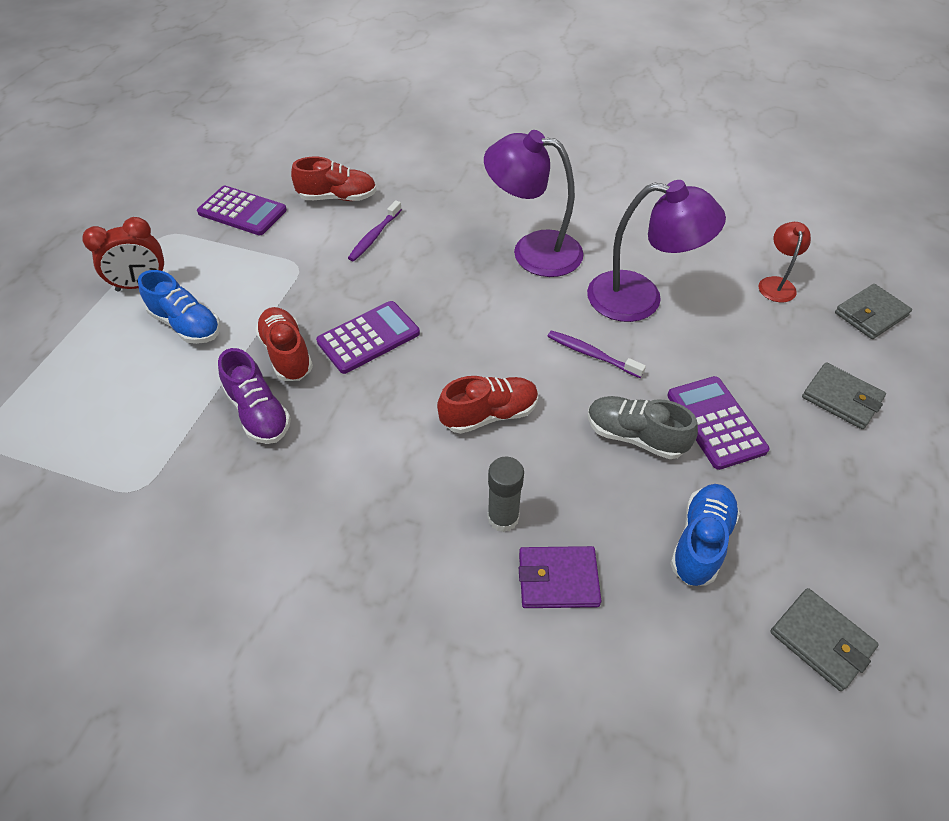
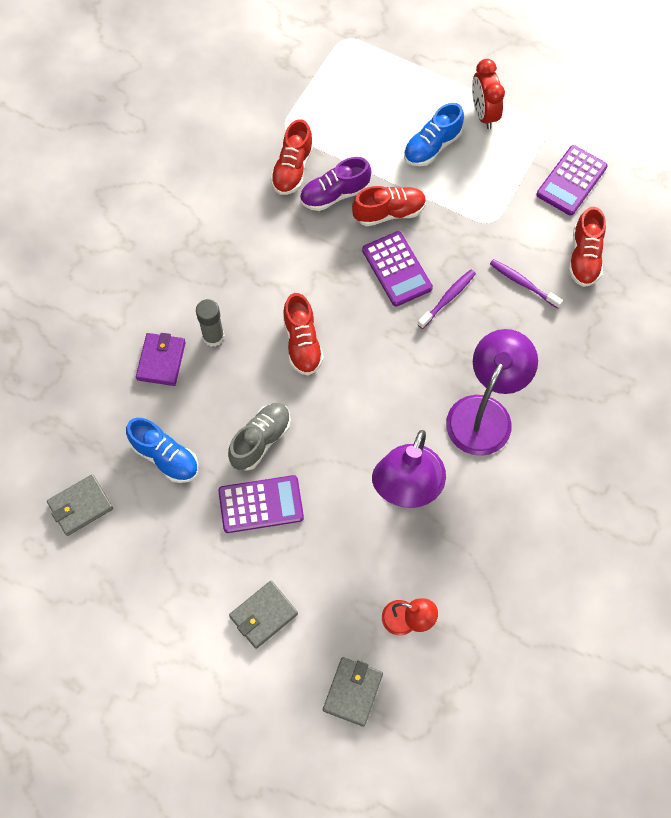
camera: 100 degrees right, 15 degrees up
(214, 467) = (292, 169): none -> red shoe
(592, 354) = (348, 431): purple toothbrush -> purple toothbrush (448, 298)
(870, 314) = (353, 692): grey wallet -> grey wallet turned 45 degrees clockwise

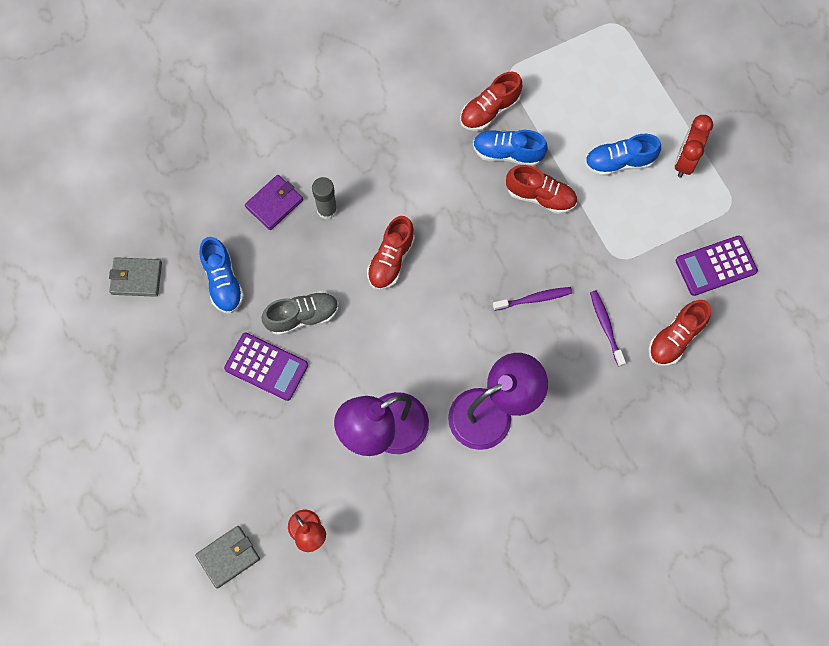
camera: 35 degrees right, 5 degrees up
(263, 615) = (206, 453): grey wallet -> none
(334, 194) = (507, 153): purple shoe -> blue shoe
(396, 269) = (511, 248): purple calculator -> none

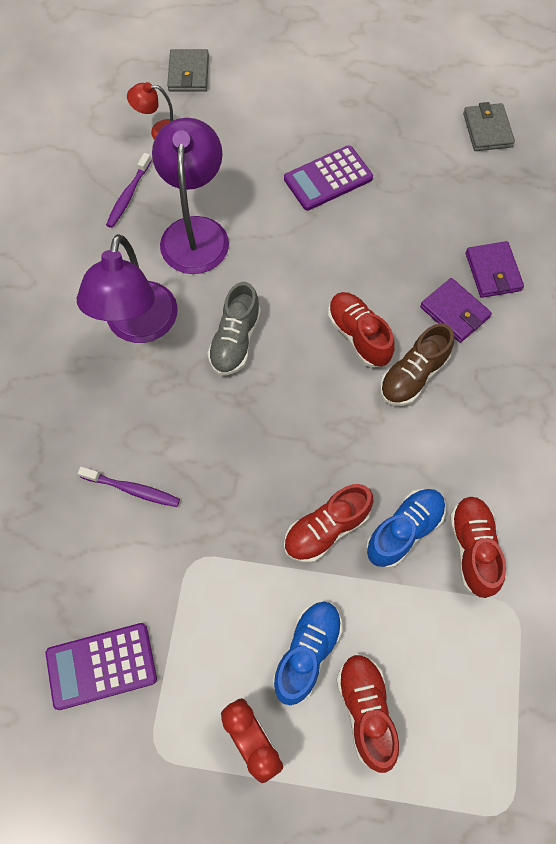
camera: 125 degrees right, 5 degrees down
(136, 278) = (487, 130): grey wallet -> grey wallet turned 45 degrees counterclockwise
(223, 282) = (436, 189): blue shoe -> none
(302, 316) = (355, 231): grey shoe -> grey shoe (235, 341)
(327, 210) = (454, 312): grey glue stick -> purple wallet
(396, 208) = (413, 376): none -> brown shoe
(534, 299) = (217, 440): purple toothbrush -> purple toothbrush (128, 195)
(675, 338) = (63, 552): red shoe -> red shoe (365, 710)
(715, 266) = (101, 665): purple calculator -> purple calculator turned 120 degrees counterclockwise

